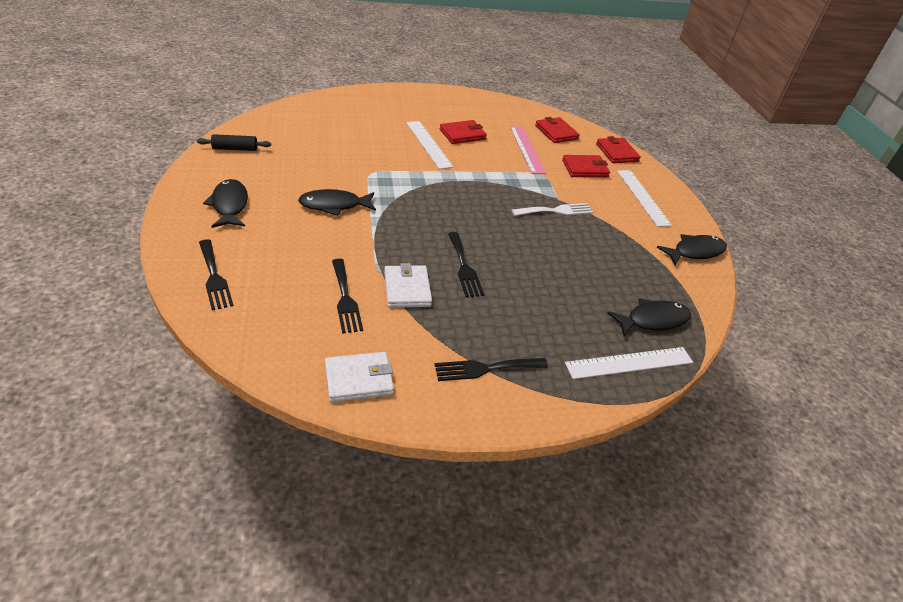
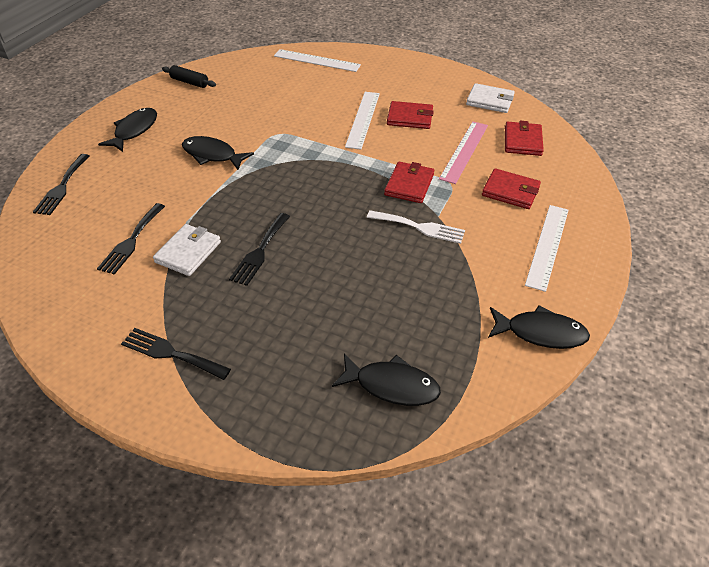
camera: 40 degrees right, 5 degrees up
(359, 379) = (66, 313): white wallet -> white wallet (489, 101)
(617, 153) = (575, 184): red wallet -> red wallet (409, 185)
(629, 363) = (311, 416): white ruler -> white ruler (316, 60)

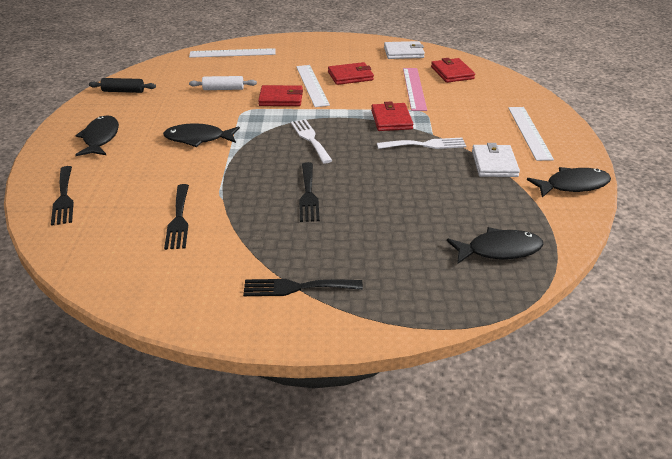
camera: 25 degrees left, 10 degrees down
(188, 252) = (243, 213): white wallet -> white wallet (494, 164)
(277, 102) = (223, 89): none -> white rolling pin
(311, 185) = (310, 139): none -> white fork
(510, 191) = (472, 106): red wallet -> red wallet (281, 98)

